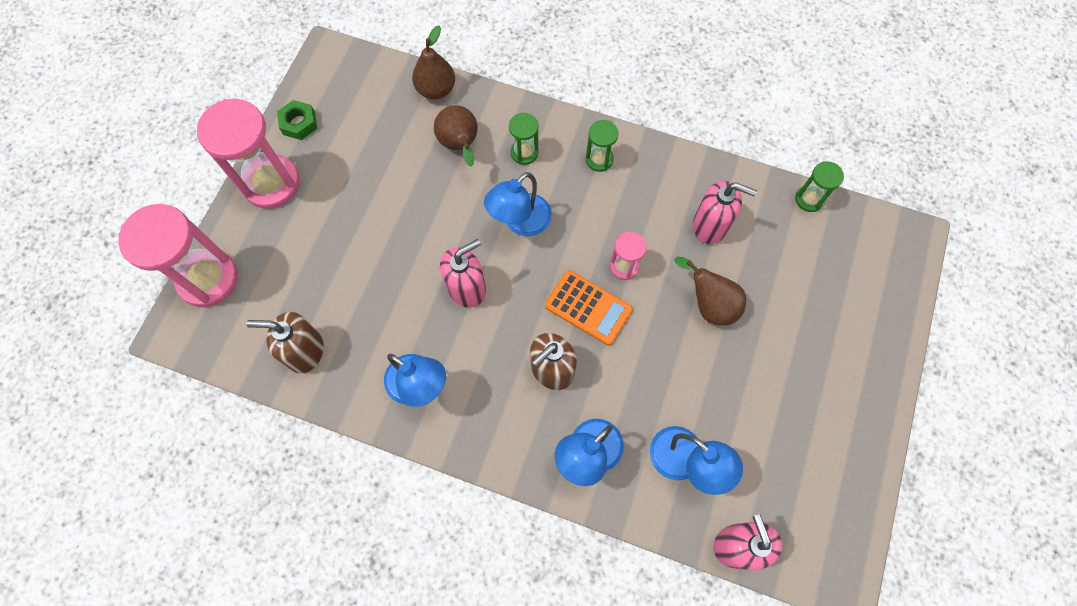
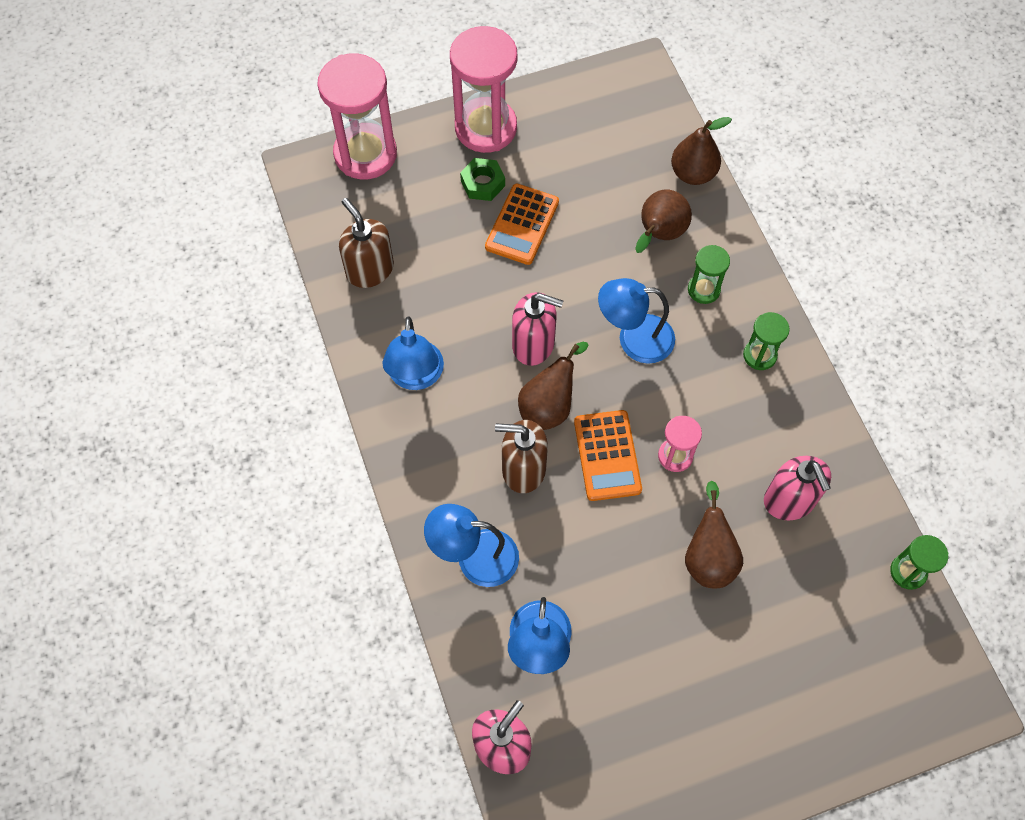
camera: 50 degrees right, 5 degrees down
(299, 123) = (557, 102): green nut -> green nut (483, 183)
(370, 222) = (522, 224): none -> orange calculator
(521, 315) = (549, 406): none -> brown pear

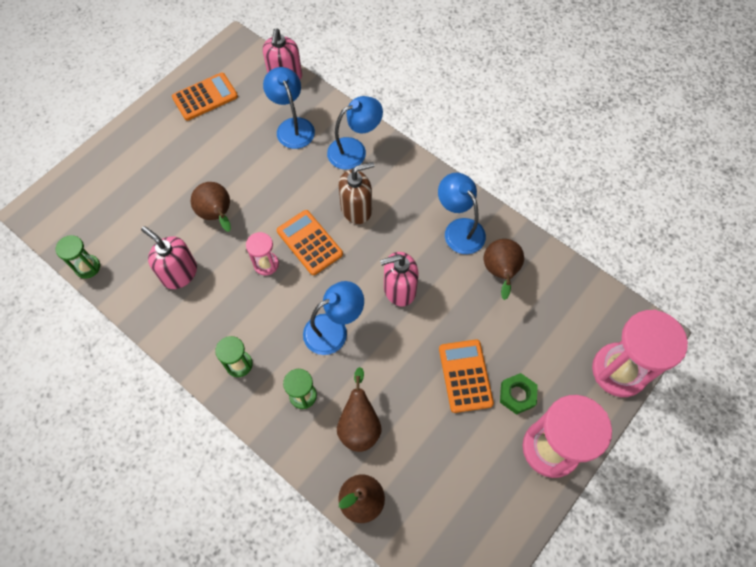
camera: 150 degrees right, 0 degrees up
(369, 270) = (543, 283): brown soap dispenser -> none
(549, 406) = (364, 254): brown pear -> brown pear (500, 272)
(644, 777) = (205, 97): none -> orange calculator

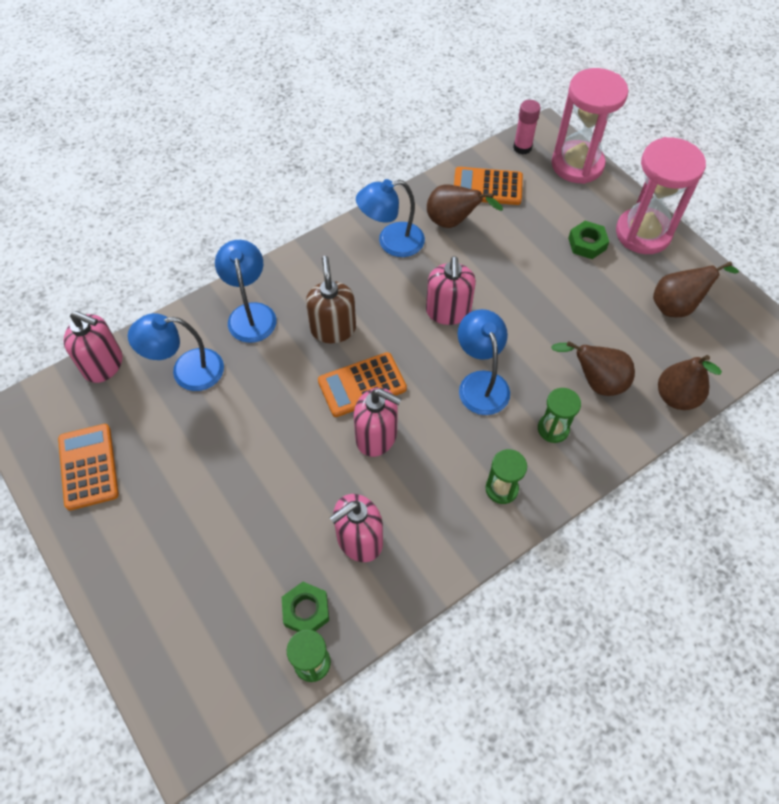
camera: 75 degrees left, 5 degrees down
(122, 254) = (306, 611): none -> green nut
(217, 215) = (287, 480): brown pear -> brown pear (677, 306)
(266, 264) = (376, 436): pink hourglass -> pink soap dispenser
(465, 376) = (559, 279): orange calculator -> orange calculator (487, 187)
(620, 315) = (522, 147): none -> pink glue stick

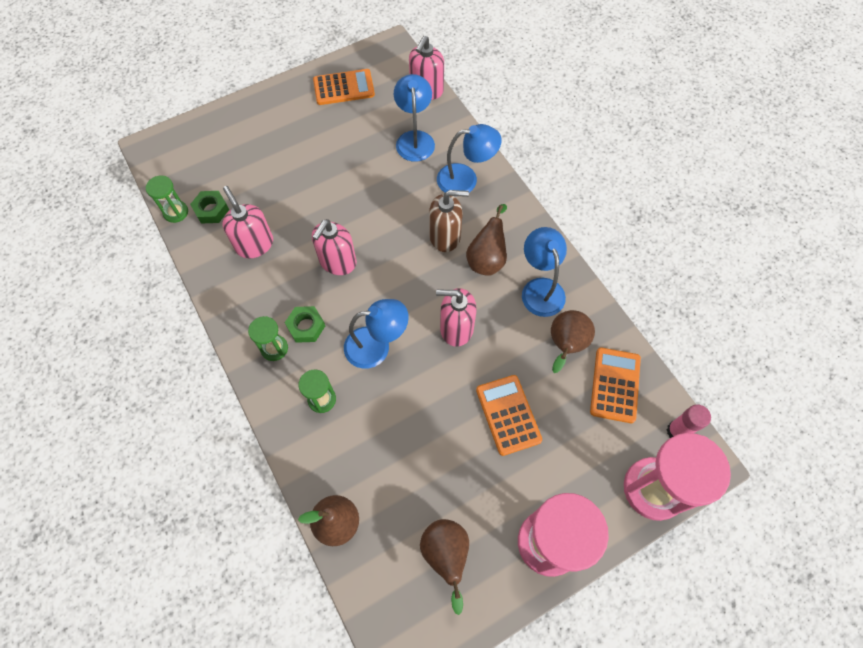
camera: 95 degrees right, 5 degrees up
(362, 385) = (387, 254): orange calculator -> orange calculator (508, 415)
(587, 244) = (534, 475): green nut -> green nut (306, 326)
(596, 382) = (364, 448): brown pear -> brown pear (487, 259)

